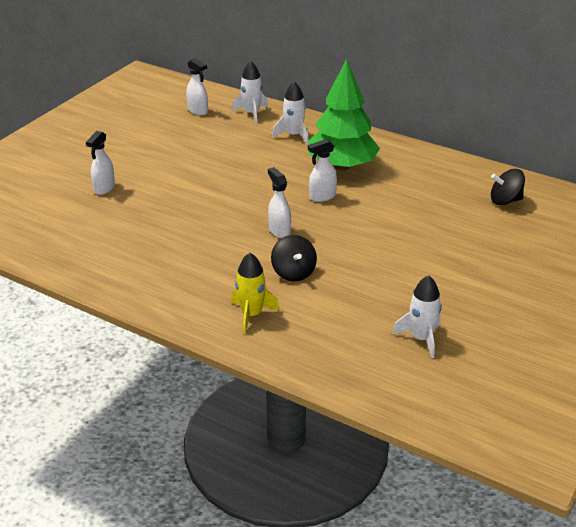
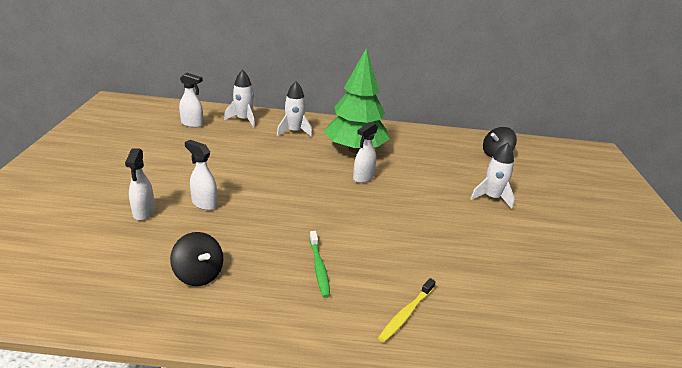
camera: 30 degrees left, 5 degrees down
(211, 264) = (319, 268): none -> green toothbrush
(251, 314) = (406, 314): yellow rocket -> yellow toothbrush
(279, 231) = (354, 217): white spray bottle -> white spray bottle (204, 203)
(293, 272) = (403, 255): black spinning top -> black spinning top (198, 274)
(421, 338) = (568, 290): white rocket -> white rocket (492, 198)

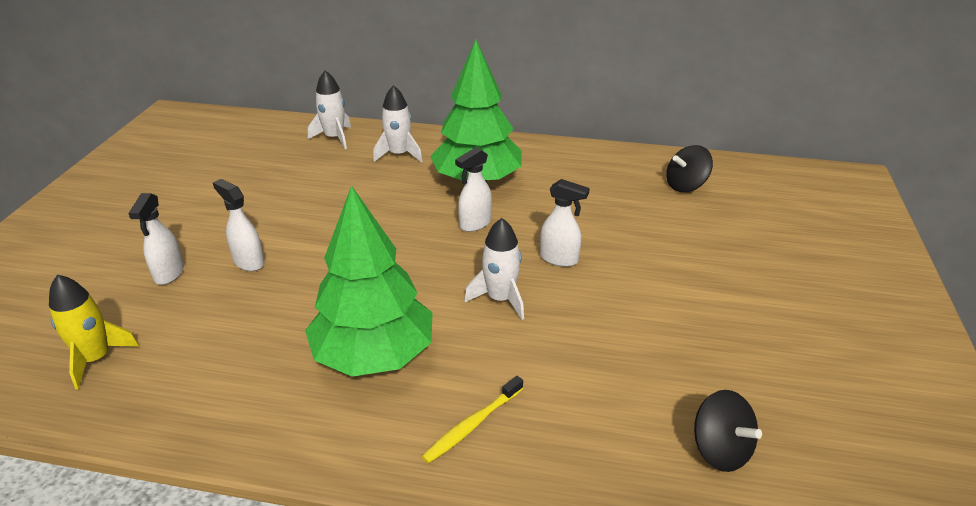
camera: 10 degrees right, 5 degrees up
(101, 275) = (96, 359): none -> yellow rocket
(192, 124) = (264, 146): white spray bottle -> white spray bottle (559, 259)
(198, 274) = (215, 361): black spinning top -> black spinning top (720, 450)
(319, 268) = (374, 355): green toothbrush -> green tree
(492, 198) = (655, 255): white rocket -> white rocket (500, 299)

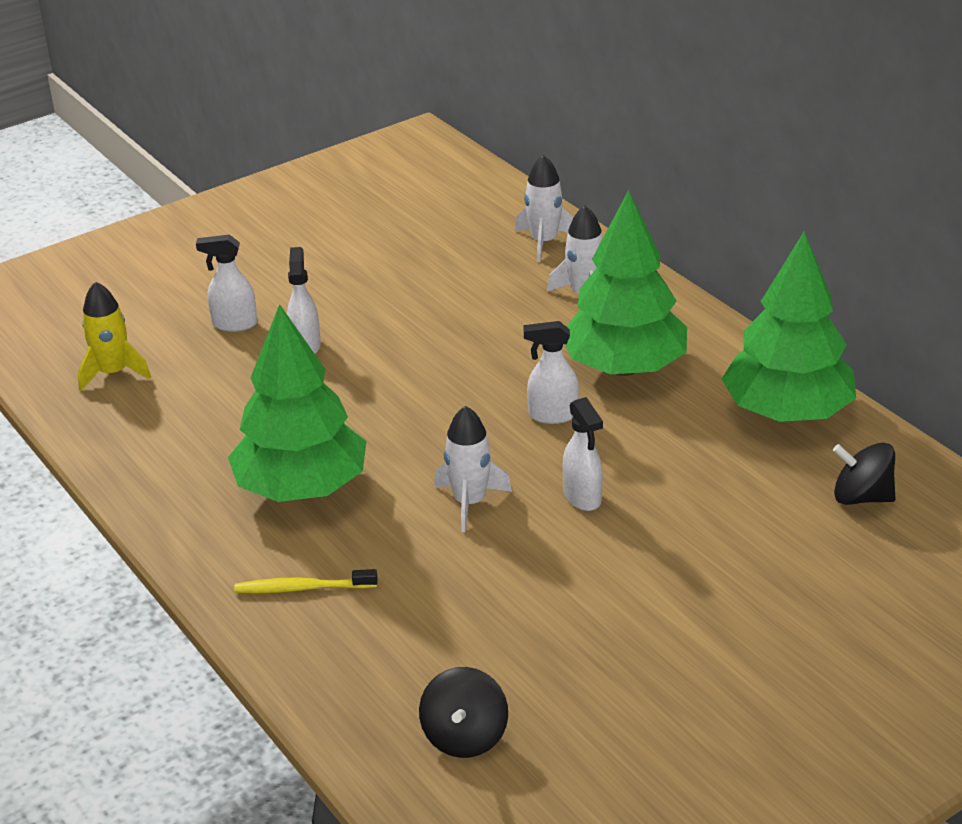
camera: 45 degrees right, 0 degrees up
(169, 274) = (234, 324): white spray bottle -> white spray bottle turned 45 degrees clockwise
(591, 164) = (787, 412): none -> green tree

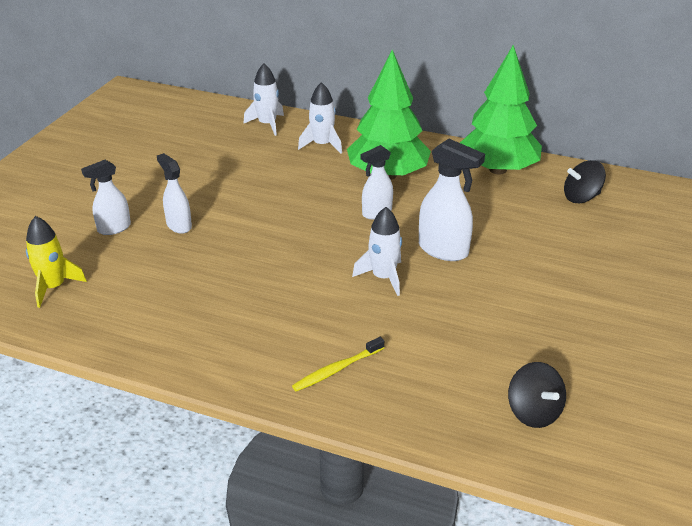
camera: 35 degrees left, 0 degrees up
(301, 488) = (269, 309): green tree -> none
(582, 497) = (444, 250): white spray bottle -> white spray bottle, size x1.53

